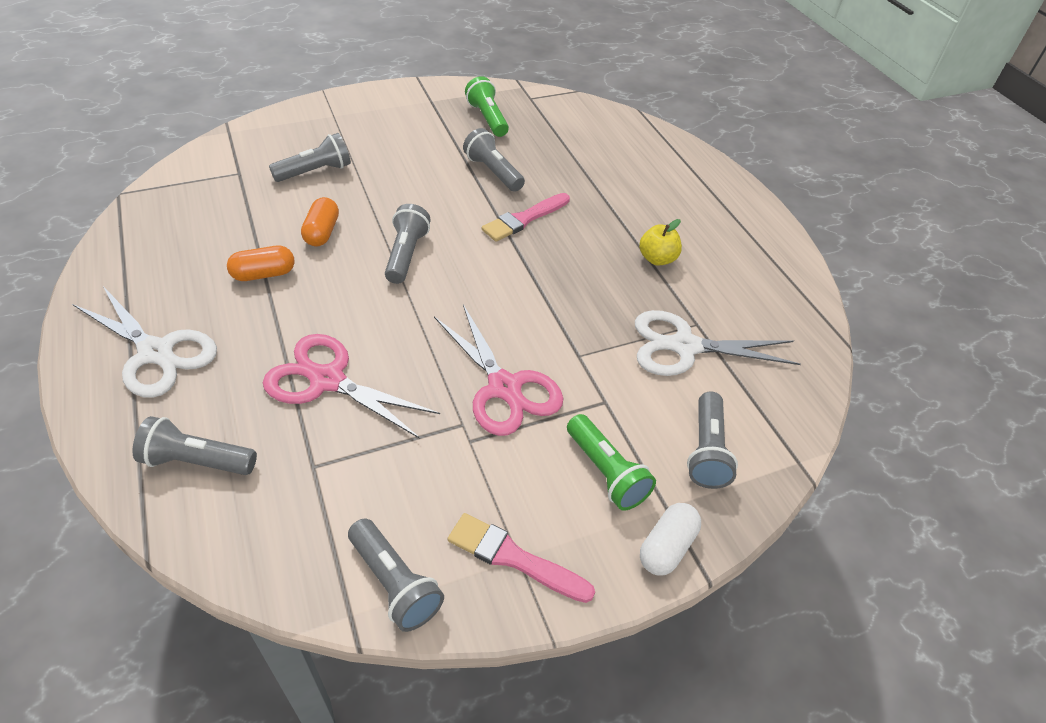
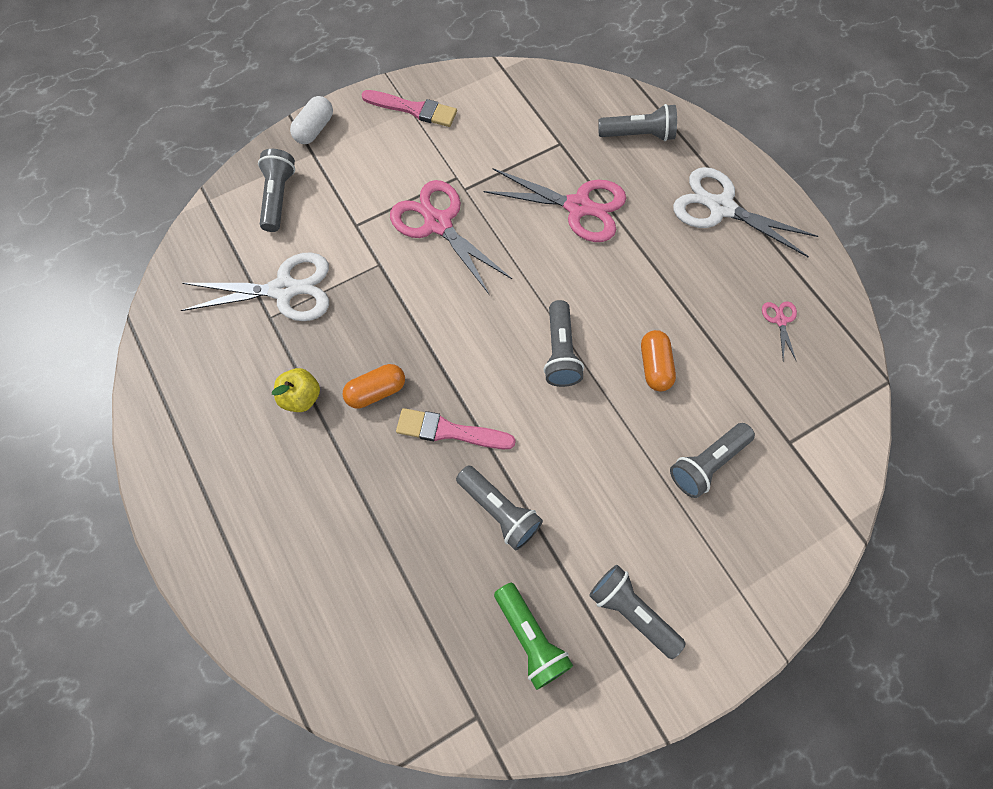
camera: 175 degrees right, 20 degrees up
(178, 246) = (780, 320): none -> pink scissors
(264, 274) = (682, 301): orange capsule -> orange capsule (376, 391)
(394, 583) = (483, 86): grey flashlight -> grey flashlight (632, 612)
(524, 219) = (449, 431): pink brush -> pink brush turned 120 degrees counterclockwise
(606, 472) = (355, 170): green flashlight -> none

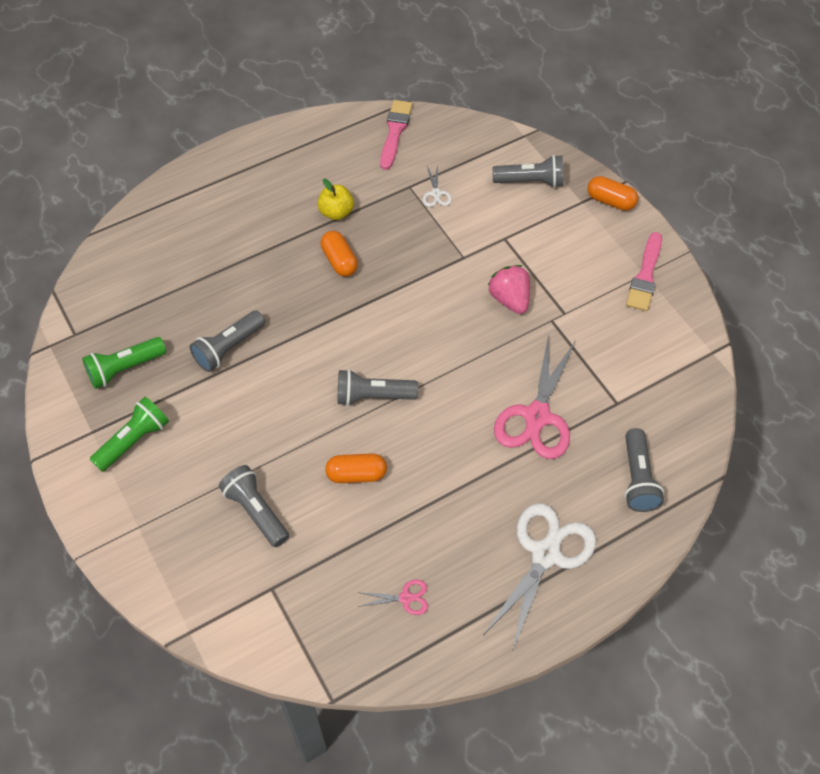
camera: 90 degrees right, 10 degrees down
(284, 290) = (436, 194): white scissors -> white scissors, size x0.44
(314, 129) = (610, 201): white capsule -> orange capsule
(438, 223) = (510, 299): pink scissors -> pink strawberry
(449, 431) = (301, 312): pink brush -> pink brush (395, 132)
(632, 612) = (134, 441): grey flashlight -> green flashlight

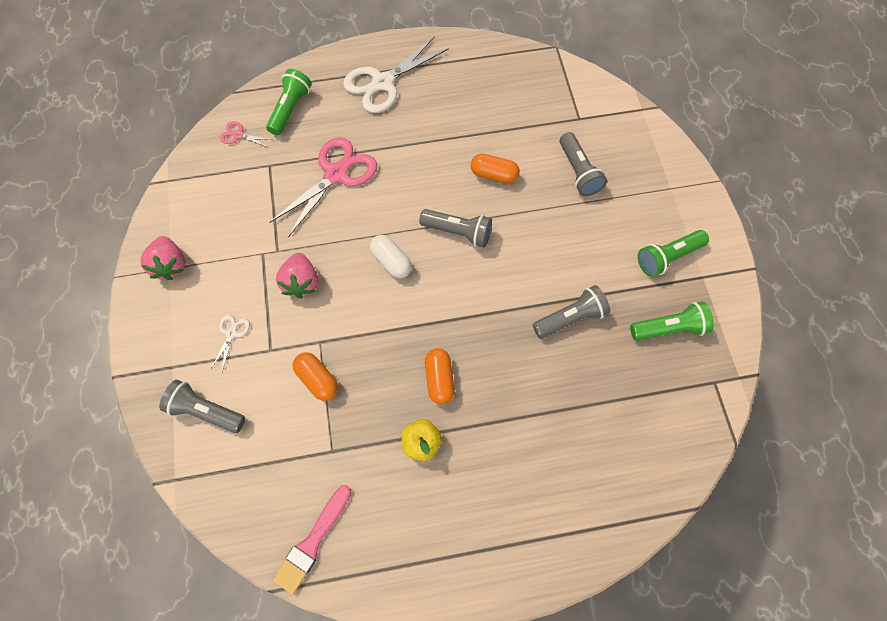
camera: 160 degrees left, 10 degrees up
(406, 598) = (489, 86): pink scissors -> pink scissors (238, 135)
(430, 345) = (391, 261): none -> white capsule
(436, 194) = (309, 430): white scissors -> white scissors (231, 333)
(610, 201) = (144, 357): orange capsule -> orange capsule (317, 379)
(637, 478) = (290, 109): grey flashlight -> green flashlight
(645, 276) = (170, 265): pink brush -> pink strawberry

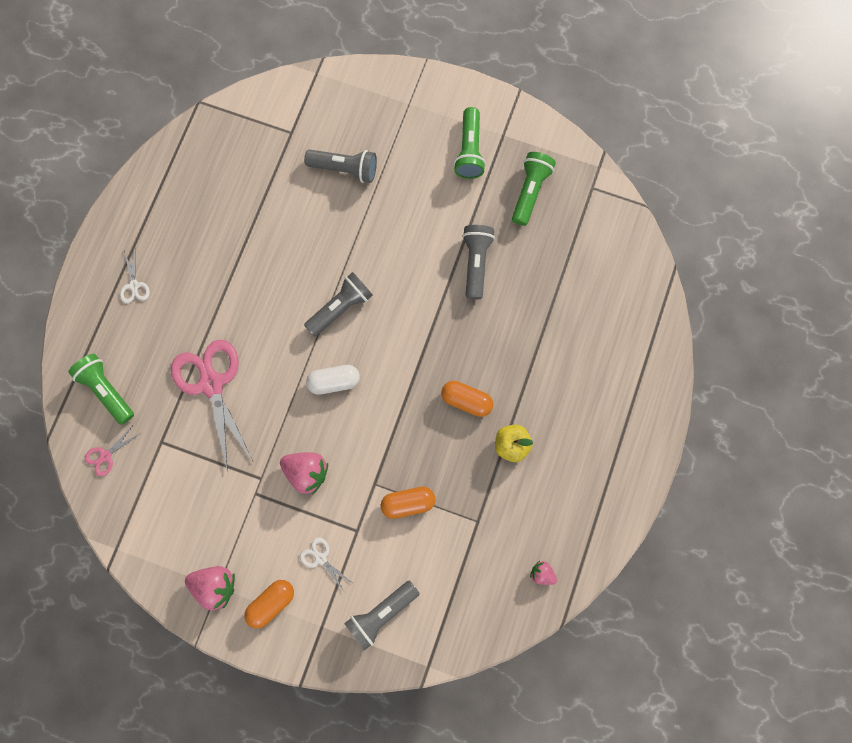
camera: 60 degrees left, 10 degrees up
(312, 541) = (542, 573): pink brush -> pink strawberry
(383, 83) = (134, 286): white scissors -> white scissors, size x0.44
(494, 175) = (302, 243): orange capsule -> orange capsule (271, 603)

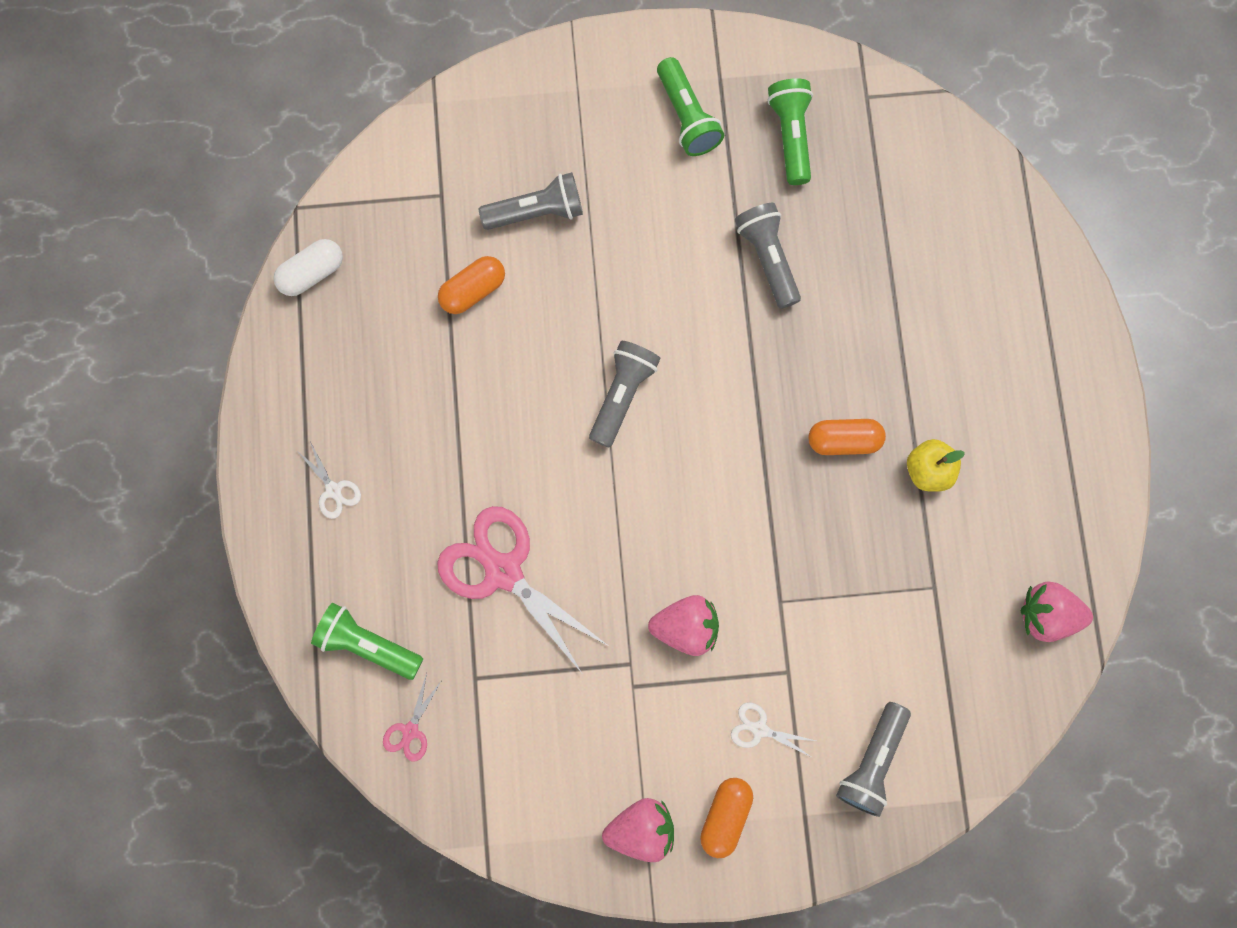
camera: 25 degrees left, 0 degrees up
(334, 381) = (662, 494): white capsule -> white capsule (312, 273)
(408, 503) = (835, 605): orange capsule -> orange capsule (473, 290)
(542, 573) = (1046, 614): pink strawberry -> pink strawberry, size x1.82

